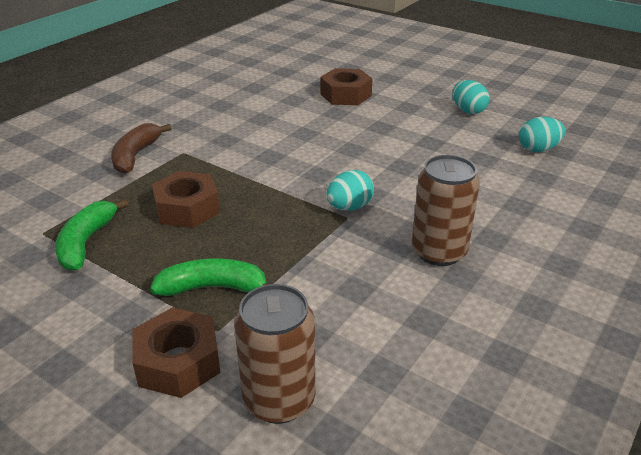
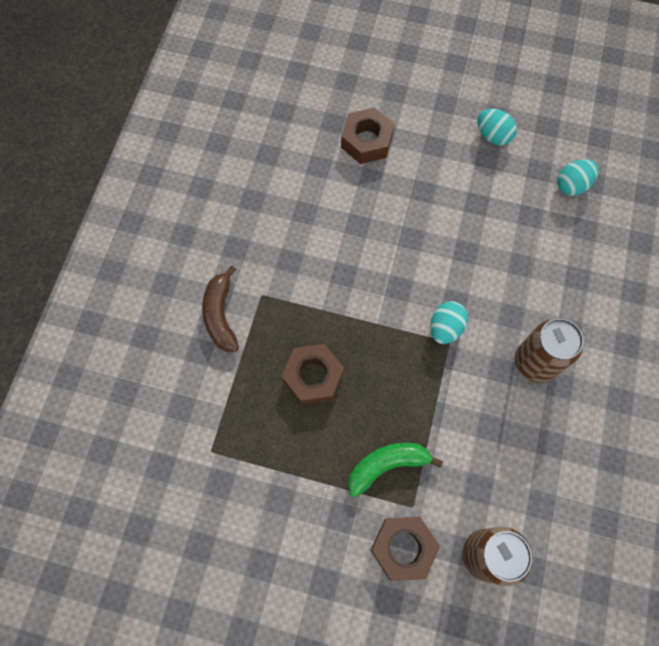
camera: 20 degrees left, 35 degrees up
(86, 243) = (256, 450): green banana -> none

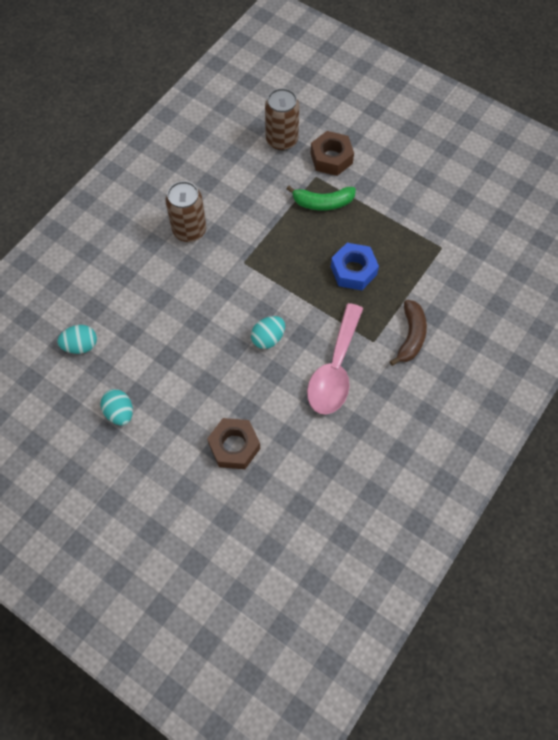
camera: 160 degrees left, 5 degrees down
(294, 249) = (335, 369): none -> pink spoon
(313, 377) = (353, 271): brown nut -> blue nut
(445, 328) = (241, 272): turquoise egg -> turquoise egg (268, 338)

